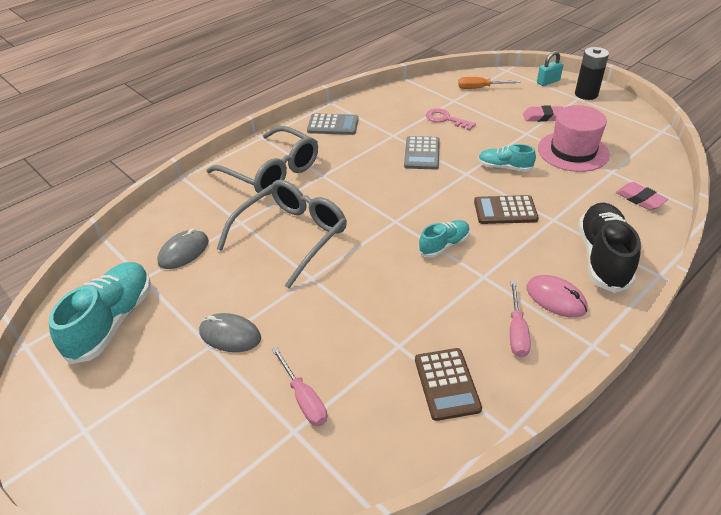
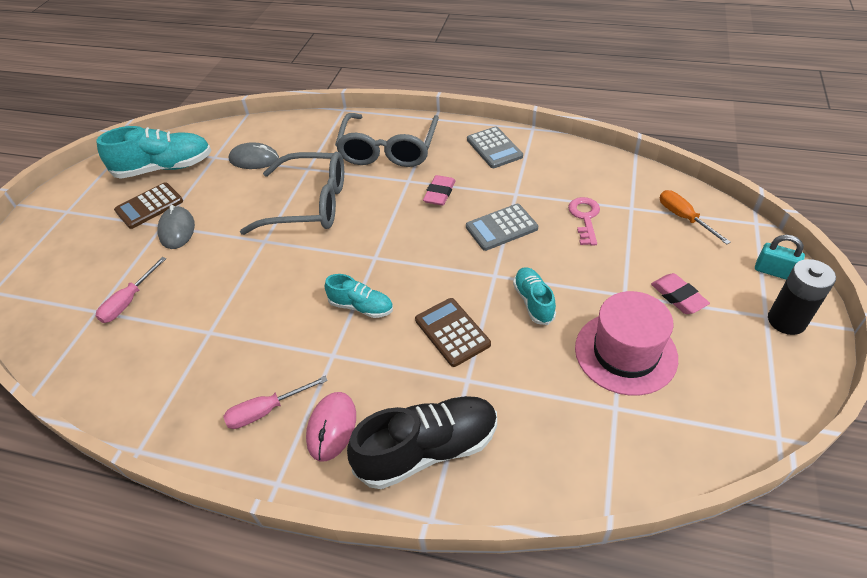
camera: 60 degrees right, 5 degrees up
(446, 384) = (177, 383): brown calculator -> brown calculator (149, 206)
(640, 199) = (576, 456): pink eraser -> pink eraser (439, 193)

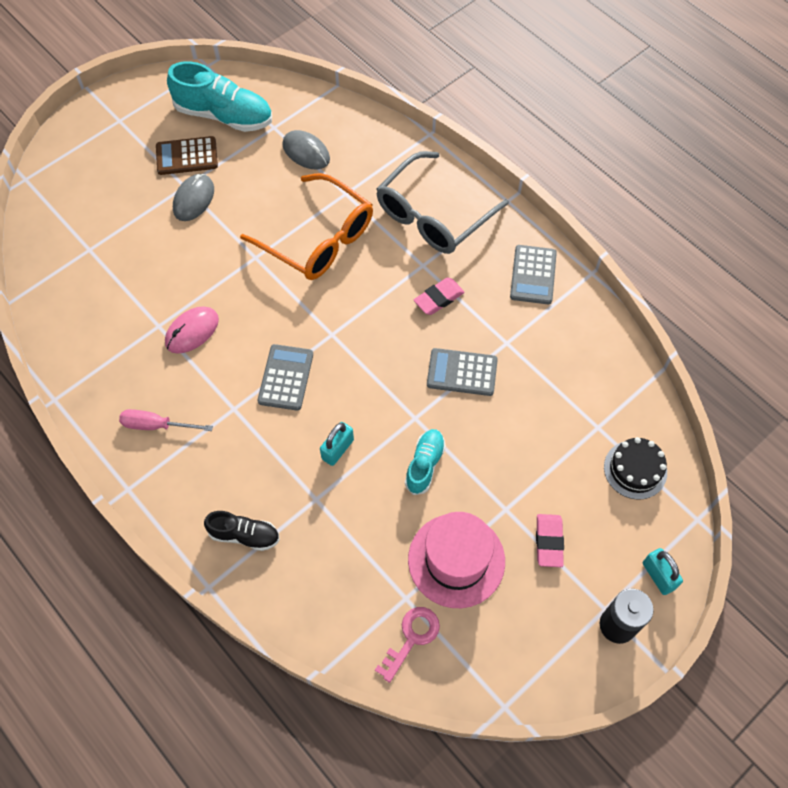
camera: 30 degrees right, 15 degrees up
(129, 301) = (117, 255): pink screwdriver -> none
(310, 204) = (318, 239): grey glasses -> orange glasses
(332, 427) = (192, 471): pink mouse -> pink mouse (192, 331)
(361, 307) = (286, 377): turquoise shoe -> grey calculator
(428, 450) = (244, 535): black shoe -> black shoe, size x0.56
(452, 332) = (337, 449): brown calculator -> turquoise padlock
(585, 218) = (545, 410): pink key -> pink key (411, 638)
(684, 218) = (635, 469): orange screwdriver -> black cake

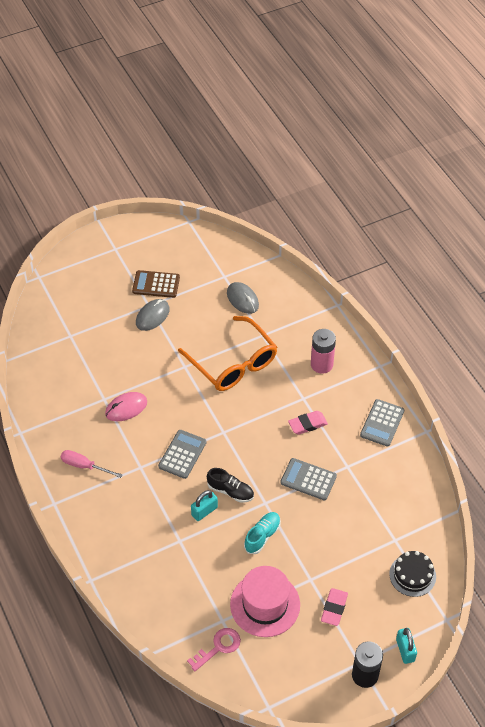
camera: 15 degrees right, 10 degrees down
(224, 115) = (191, 260): turquoise shoe -> none
(244, 535) = (124, 552): black shoe -> black shoe (230, 491)
(433, 215) = (321, 364): grey glasses -> pink battery

